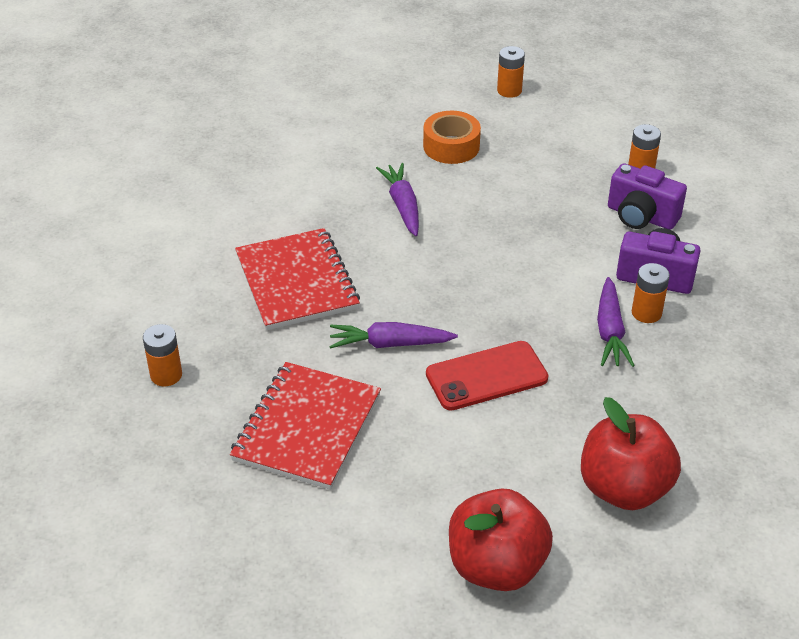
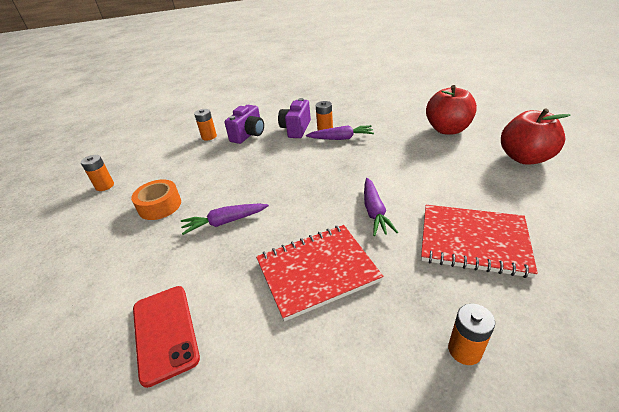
camera: 90 degrees left, 5 degrees down
(486, 376) = (389, 172): red phone -> red phone (165, 332)

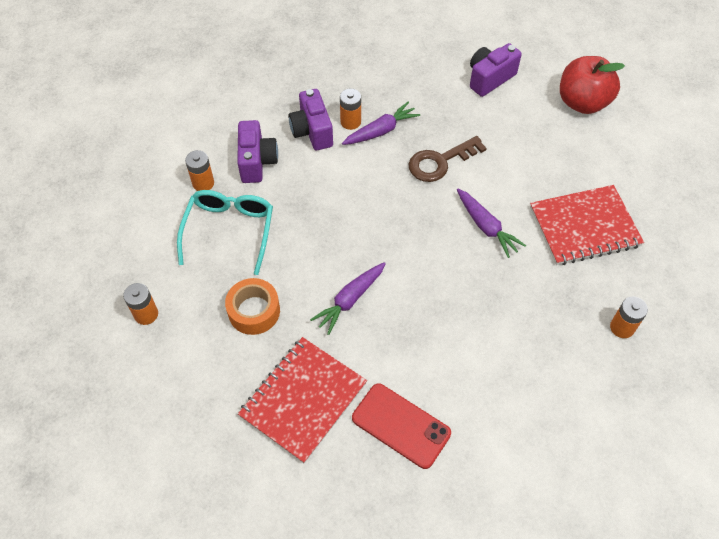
camera: 35 degrees left, 20 degrees up
(195, 161) = (229, 232): none -> turquoise glasses
(317, 271) = (480, 313): red notebook -> red notebook (303, 400)
(370, 163) = (440, 162): none -> brown key
(447, 129) = (489, 78): red apple -> purple camera

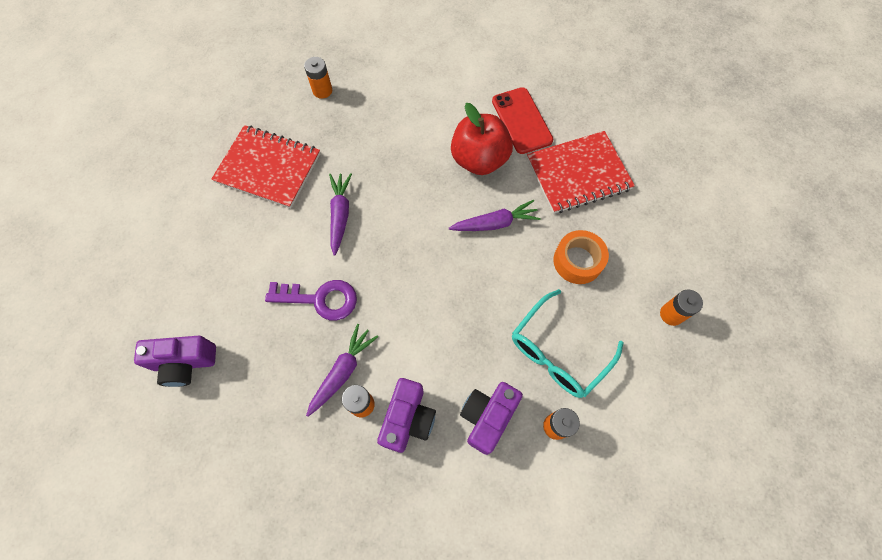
camera: 145 degrees left, 10 degrees up
(381, 131) = (342, 372): purple carrot -> purple carrot turned 120 degrees clockwise
(440, 162) = (320, 299): brown key -> purple key
(582, 102) = (138, 275): red apple -> red apple (479, 159)

